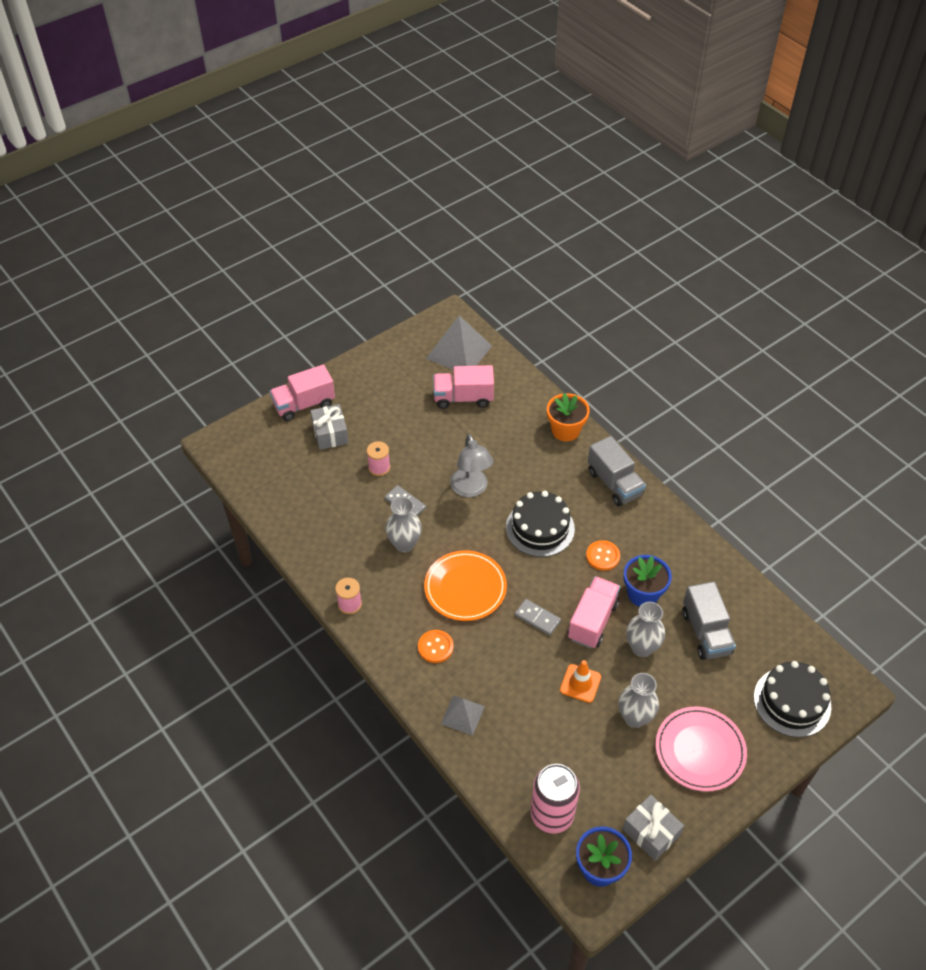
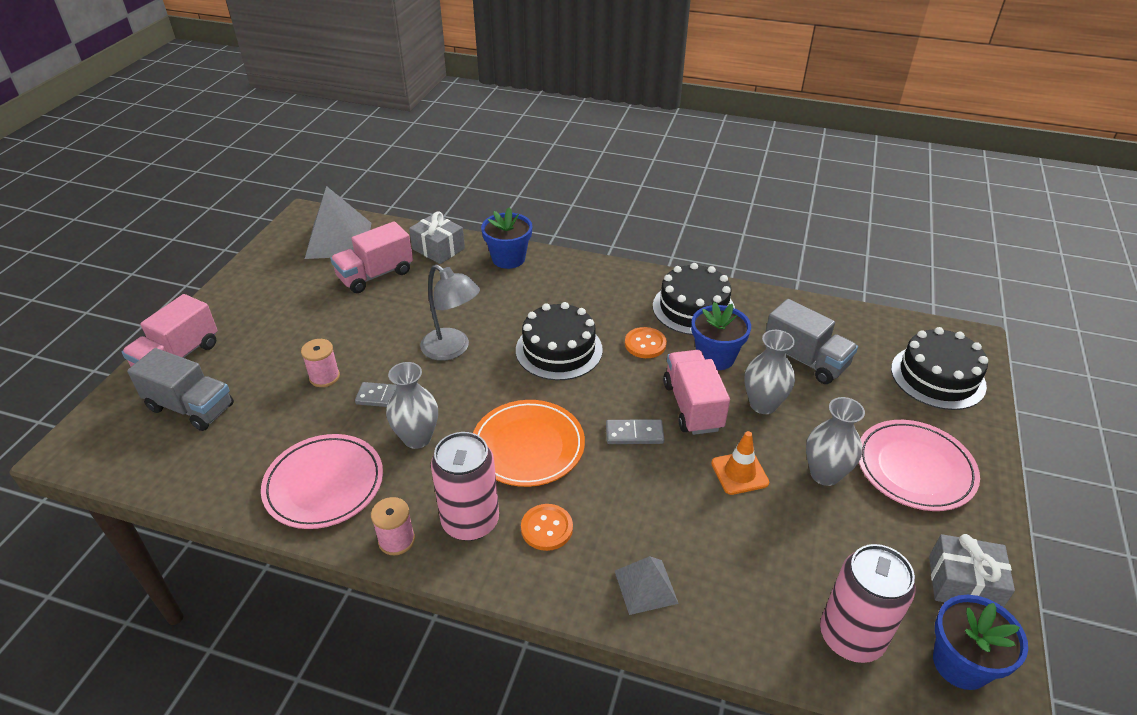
camera: 35 degrees left, 10 degrees down
(330, 434) = (235, 371): grey gift -> grey gift (438, 249)
(333, 545) = (324, 484): none -> pink plate
(396, 617) = (470, 521): none -> pink can
(565, 430) = (508, 258): orange flower pot -> blue flower pot
(614, 483) = (597, 280): grey truck -> grey truck (191, 407)
(664, 546) = (693, 308): none -> black cake

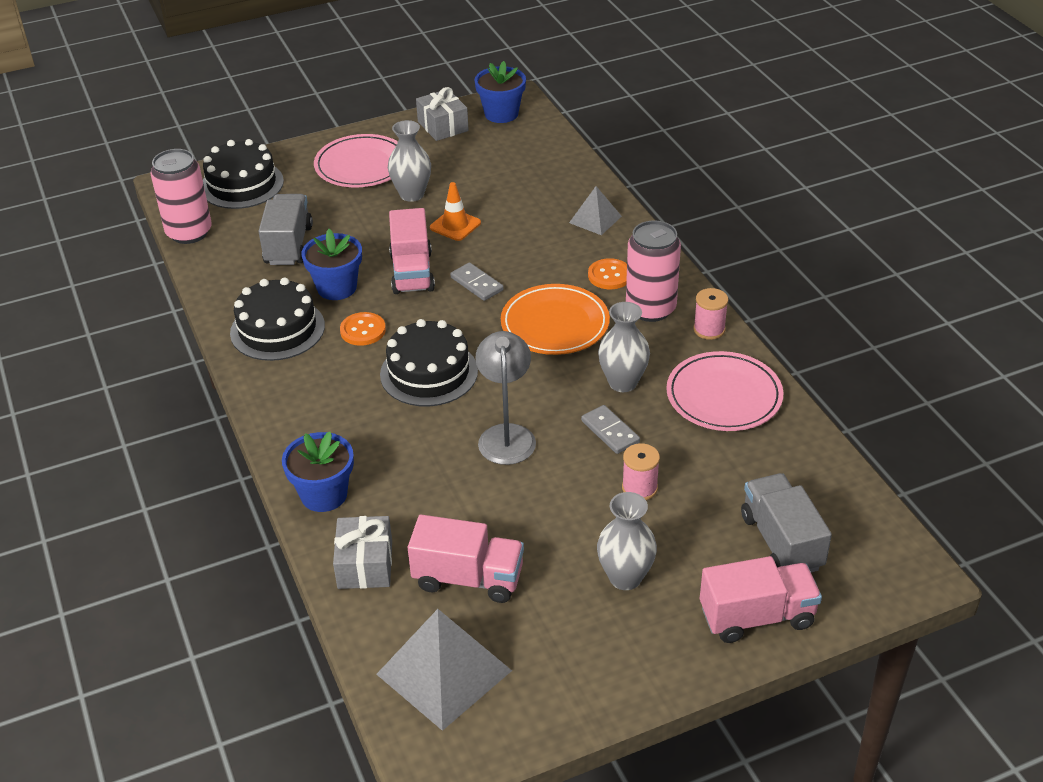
camera: 130 degrees left, 0 degrees up
(692, 406) = (412, 272): pink truck -> pink truck turned 45 degrees counterclockwise
(763, 404) = (369, 243): grey vase -> grey vase (625, 577)
(851, 637) = (530, 146): pink can -> pink can (189, 232)

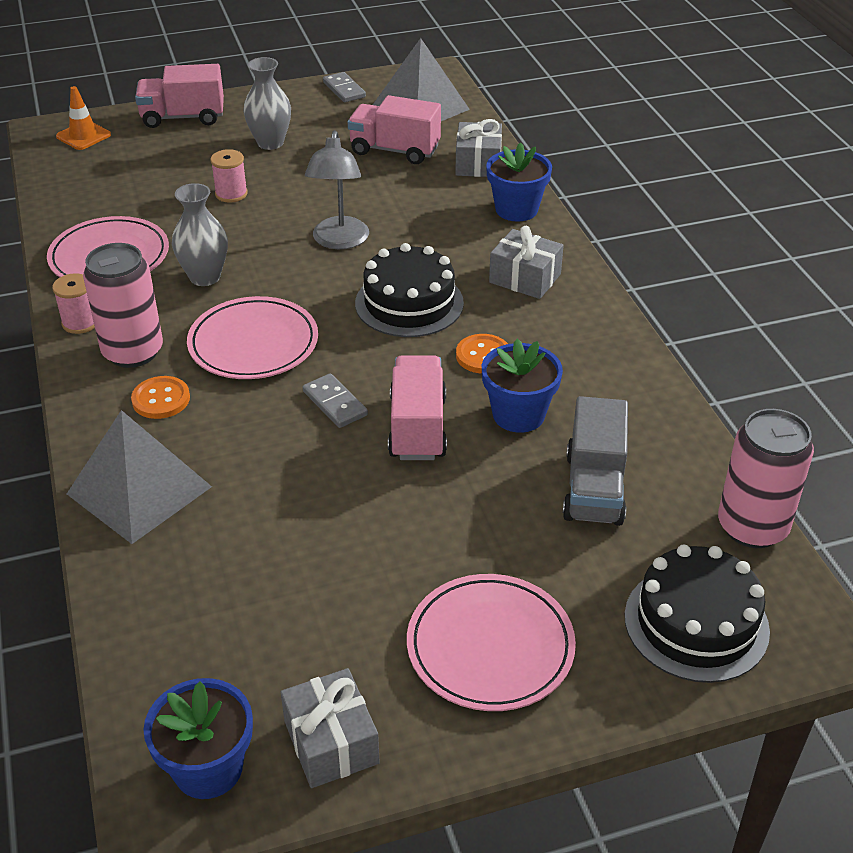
camera: 175 degrees left, 0 degrees up
(277, 329) = (587, 366): black cake -> none
(322, 408) = (525, 278): none -> grey gift
(412, 194) = (406, 568): grey vase -> none
(455, 225) = (347, 500): orange traffic cone -> orange traffic cone (83, 136)
(555, 324) = (253, 343): orange plate -> pink plate
(595, 219) = (139, 490): grey pyramid -> grey pyramid, size x1.79
(610, 431) = (238, 236): grey domino -> grey domino (344, 90)
(781, 542) = (134, 153): grey truck -> none

